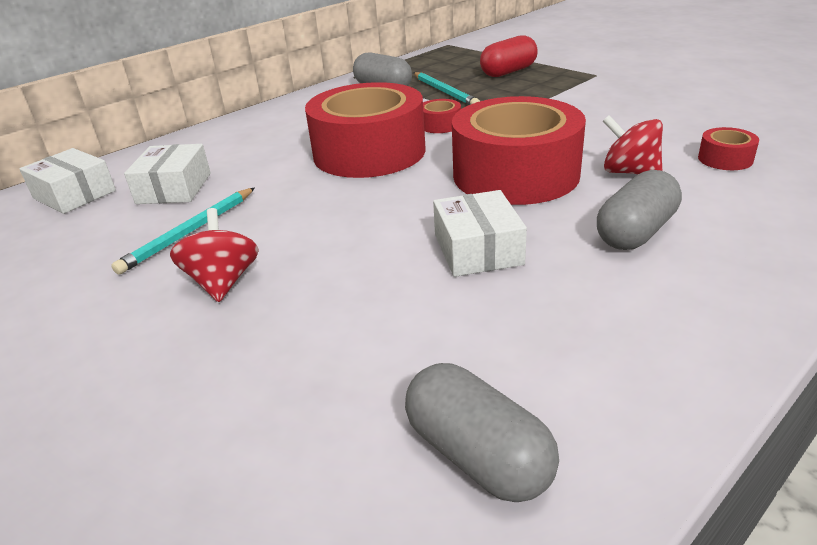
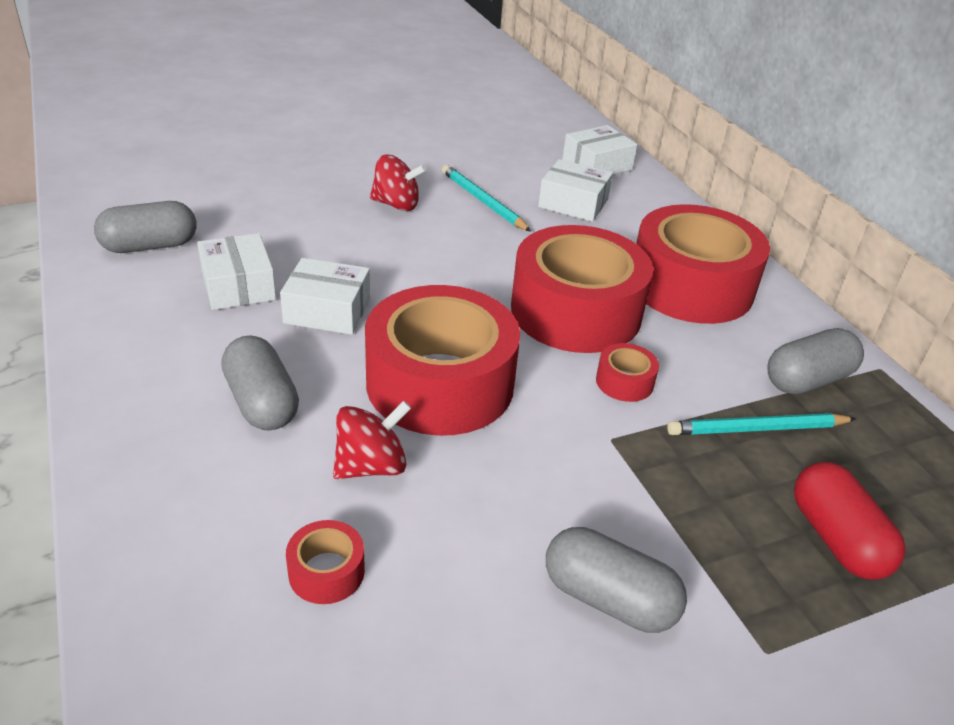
camera: 105 degrees right, 5 degrees up
(298, 126) = (691, 286): none -> red tape
(492, 321) = (238, 286): none -> white box
(619, 100) = (608, 598): none -> grey capsule

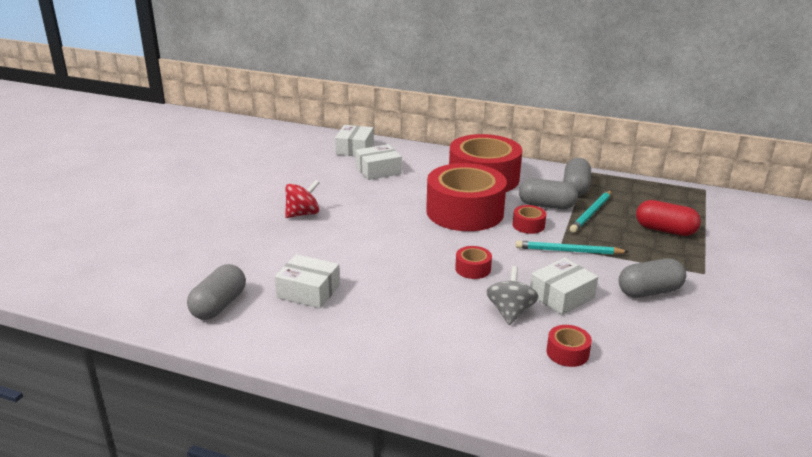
camera: 45 degrees left, 10 degrees down
(262, 402) = (425, 324): grey capsule -> grey capsule (546, 206)
(327, 311) = (372, 274): white box -> white box (561, 296)
(371, 466) = (510, 312): red spinning top -> grey spinning top
(440, 383) = (473, 269): red tape -> red tape, size x0.40
(483, 201) = (339, 190): turquoise pencil -> turquoise pencil (568, 251)

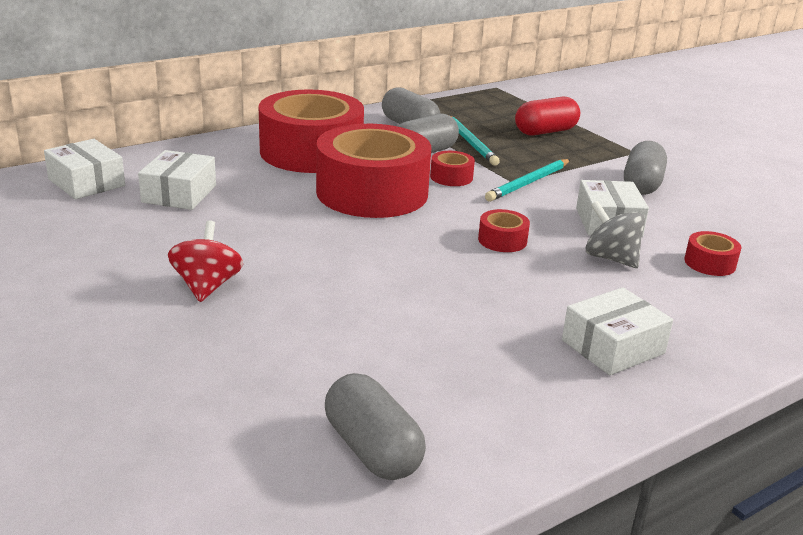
camera: 55 degrees left, 0 degrees up
(308, 291) = (424, 360): white box -> white box (613, 347)

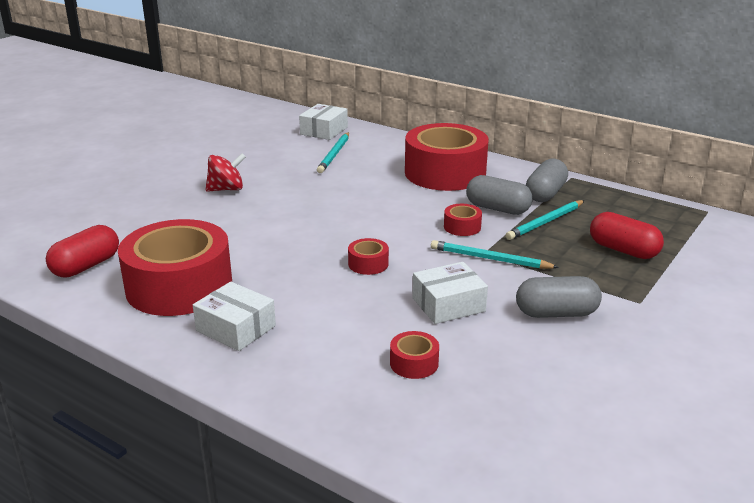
camera: 70 degrees right, 0 degrees up
(179, 194) = (334, 154): white box -> turquoise pencil
(372, 192) = (399, 205): red tape -> red tape (179, 286)
(372, 449) = (86, 266): grey capsule -> red capsule
(611, 258) = (379, 313): grey spinning top -> none

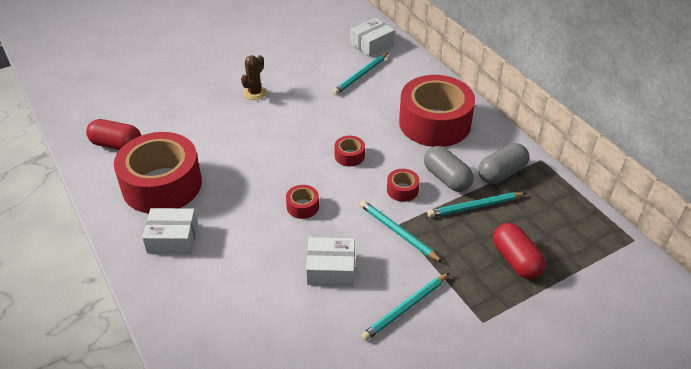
camera: 25 degrees right, 15 degrees up
(86, 266) = (116, 145): red capsule -> red capsule turned 45 degrees clockwise
(226, 189) = (255, 93): red spinning top -> brown cactus
(236, 328) = (172, 238): white box -> white box turned 60 degrees counterclockwise
(414, 363) = (265, 317): red tape -> red tape (349, 156)
(556, 313) = (405, 308): grey capsule -> turquoise pencil

